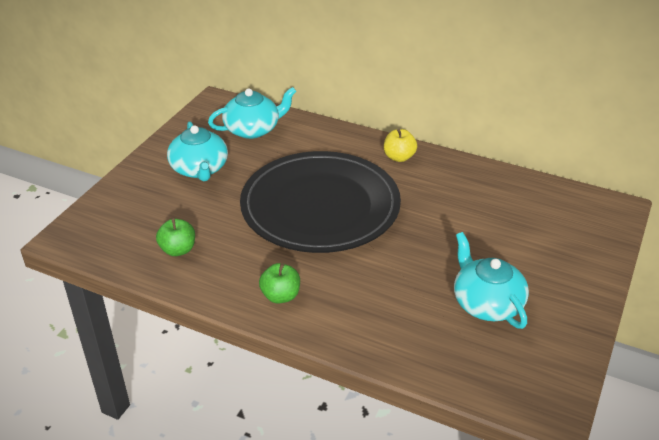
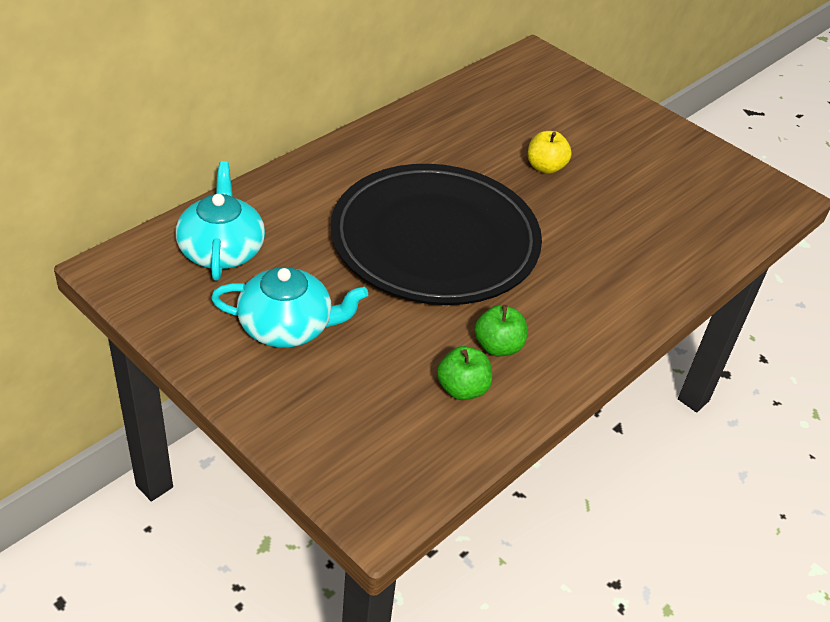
camera: 75 degrees left, 5 degrees up
(280, 296) = (585, 318): green apple -> green apple (498, 346)
(399, 157) = (371, 150): yellow apple -> yellow apple (545, 167)
(486, 303) = (643, 180): turquoise teapot -> none

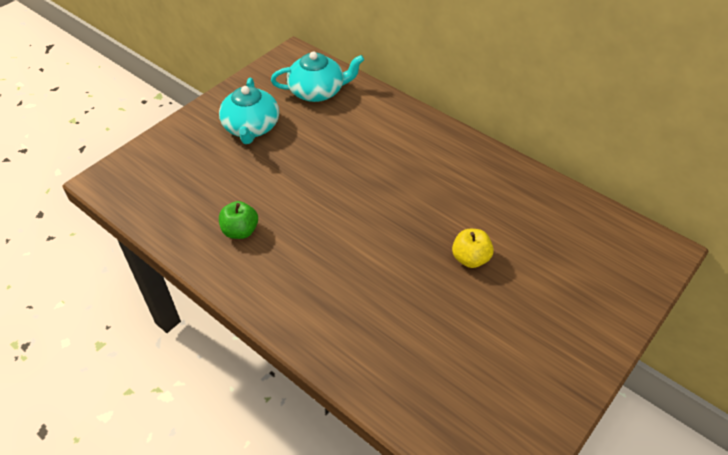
camera: 90 degrees right, 5 degrees up
(435, 240) = (351, 190): black plate -> none
(462, 389) = (199, 213): green apple -> none

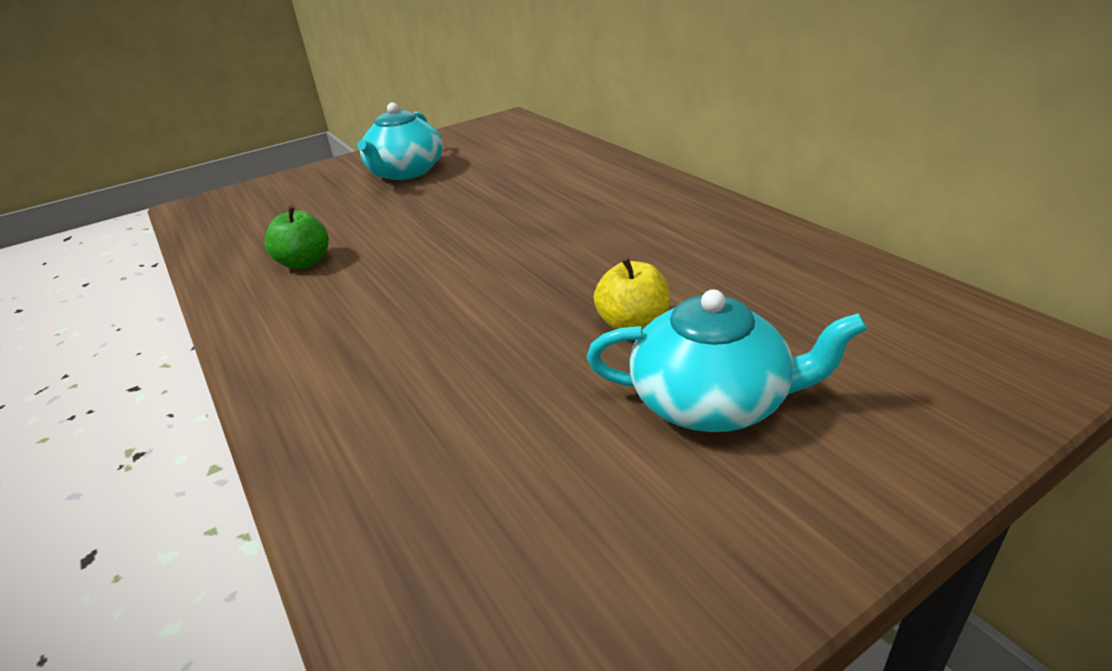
camera: 20 degrees right, 15 degrees down
(317, 91) = (513, 146): turquoise teapot -> turquoise teapot (712, 401)

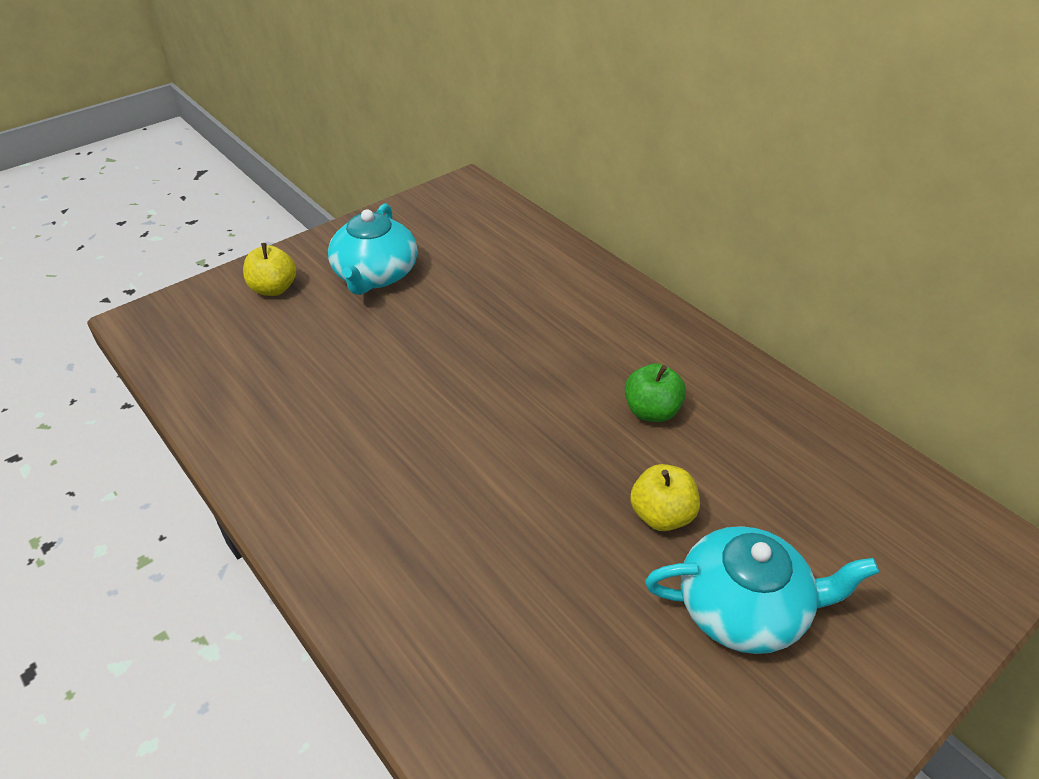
camera: 10 degrees left, 10 degrees up
(305, 262) = (311, 419): green apple -> green apple (651, 411)
(313, 183) = (274, 289): none -> yellow apple

